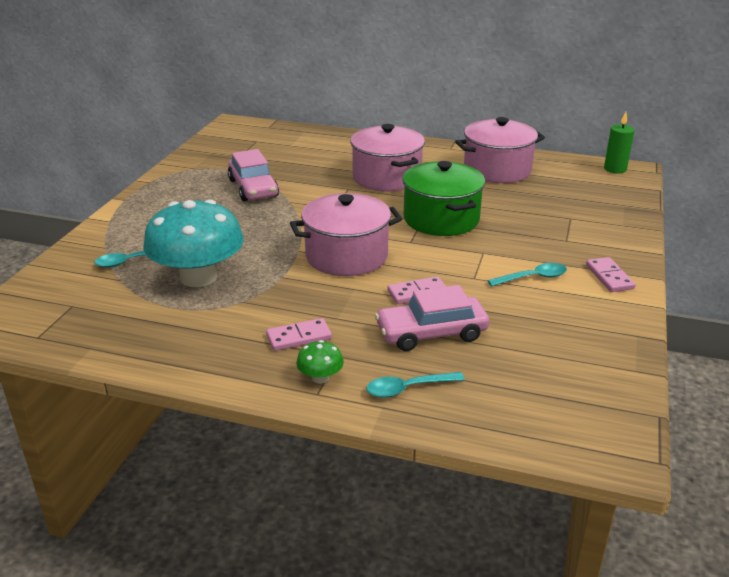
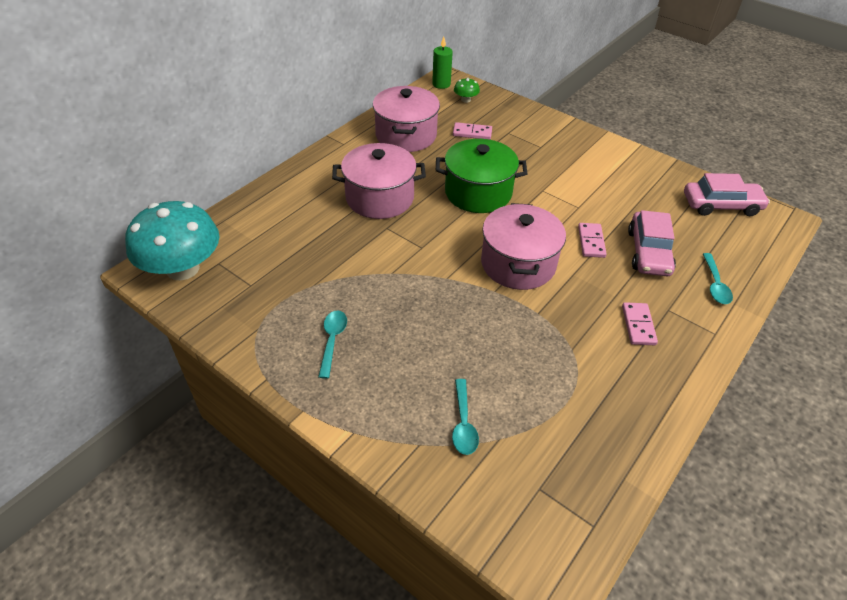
camera: 70 degrees left, 15 degrees up
(198, 277) = (518, 372): turquoise mushroom -> turquoise mushroom (182, 268)
(253, 188) = (343, 292): pink car -> pink car (721, 205)
(320, 377) = (696, 326): green mushroom -> green mushroom (466, 100)
(533, 278) = (588, 180): turquoise spoon -> turquoise spoon (332, 340)
(609, 277) = (598, 149): pink domino -> pink domino (472, 133)

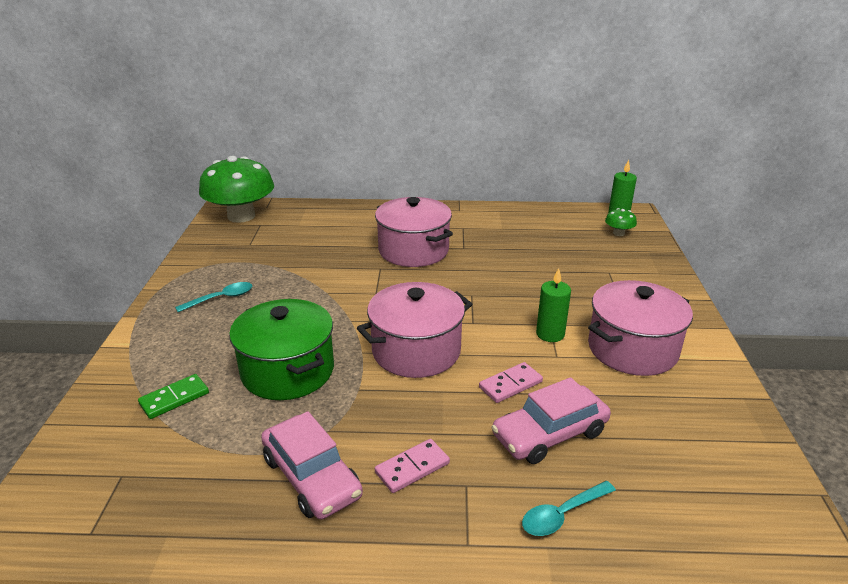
camera: 55 degrees right, 15 degrees down
(182, 268) = (241, 216): turquoise mushroom -> green mushroom
(406, 135) = (515, 228): pink pot -> pink pot (632, 349)
(463, 424) = (174, 398): turquoise spoon -> green domino
(472, 133) = (574, 255): pink domino -> none
(478, 193) = (490, 291): green pot -> green pot (287, 371)
(553, 196) = (550, 334): none -> green candle
(721, 205) = (736, 470): pink car -> pink car (311, 477)

